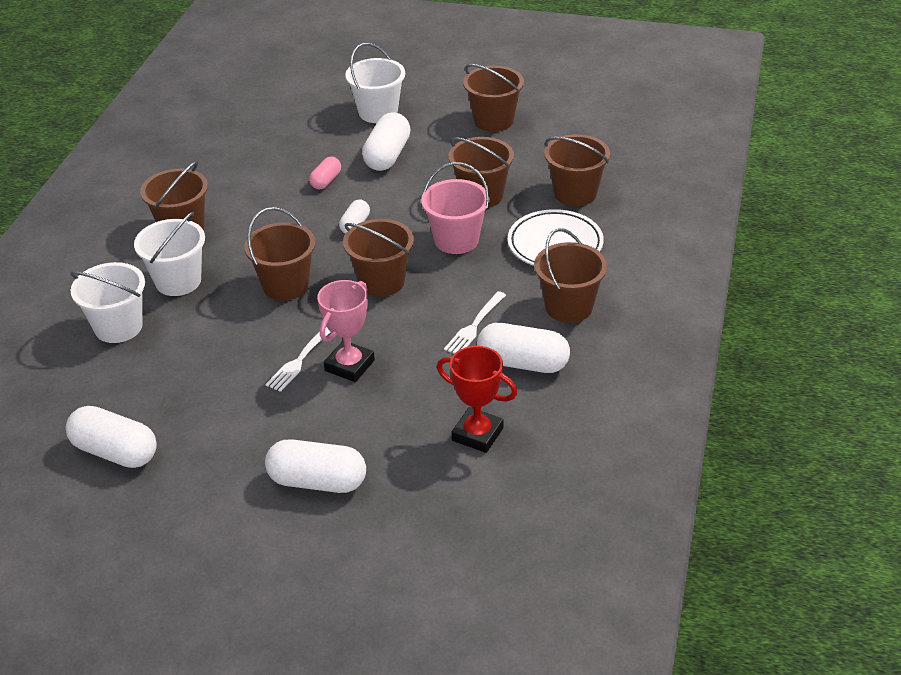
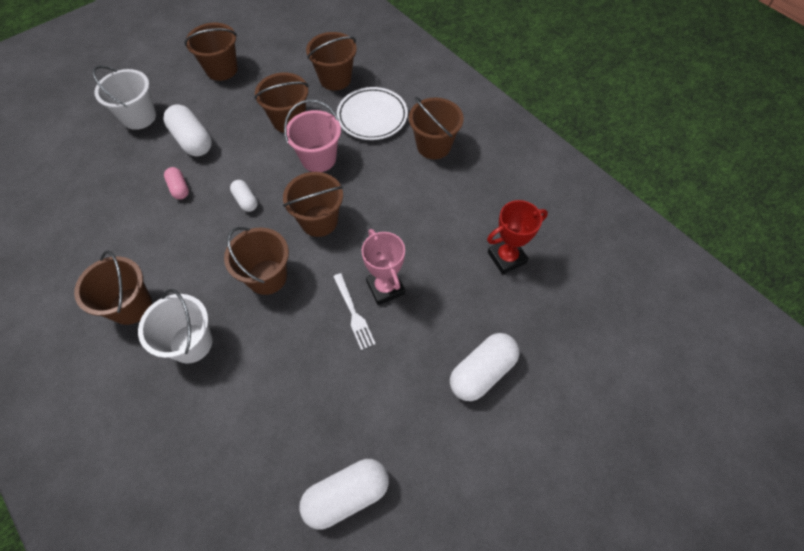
camera: 55 degrees left, 20 degrees up
(118, 327) = (203, 415): white bucket -> none
(474, 325) = (408, 199): white fork -> none
(523, 363) = (463, 197): white capsule -> none

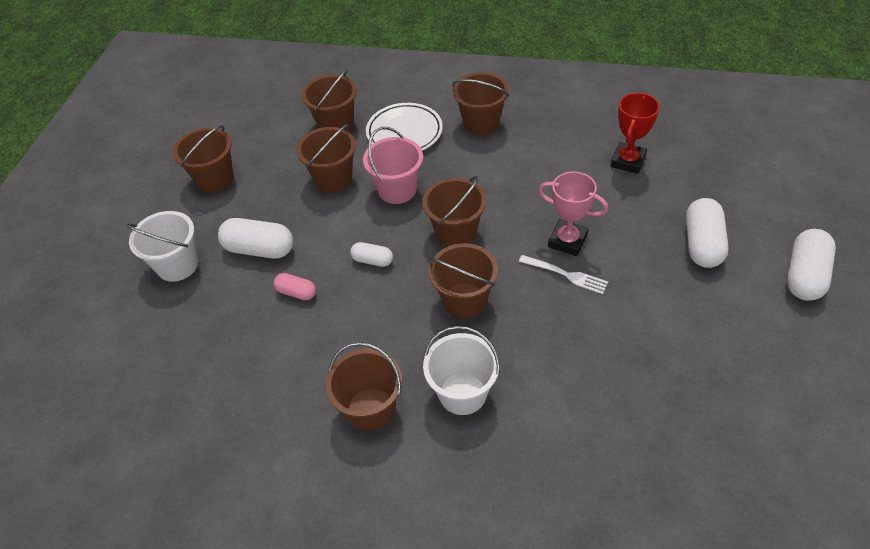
camera: 35 degrees left, 10 degrees down
(346, 495) = (713, 392): white capsule -> white capsule (805, 275)

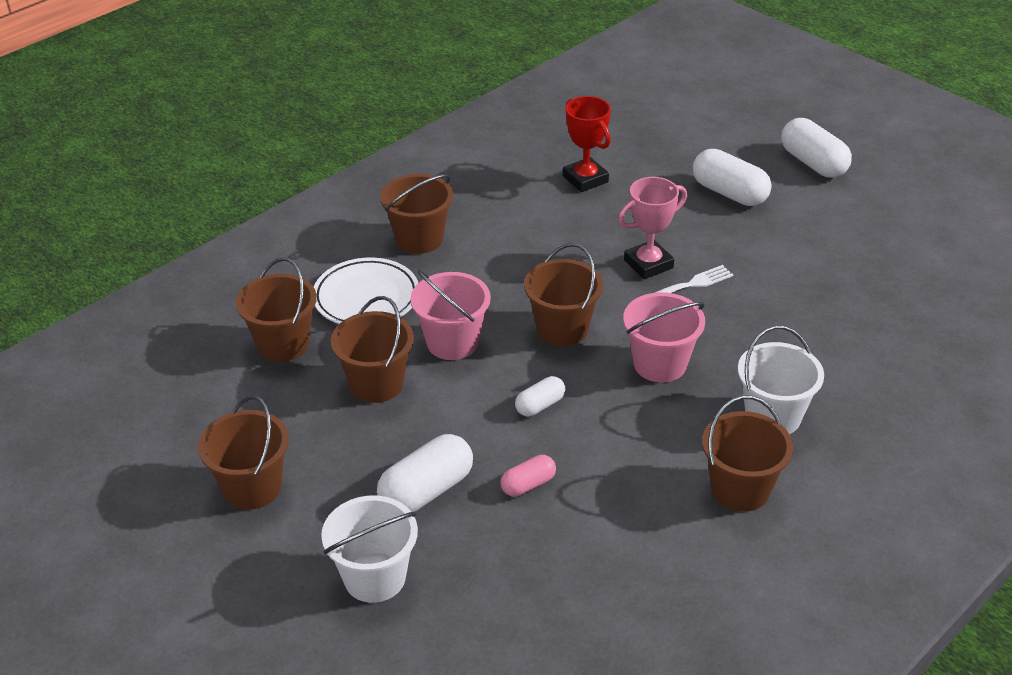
camera: 60 degrees left, 10 degrees down
(464, 300) = (660, 364): brown bucket -> pink bucket

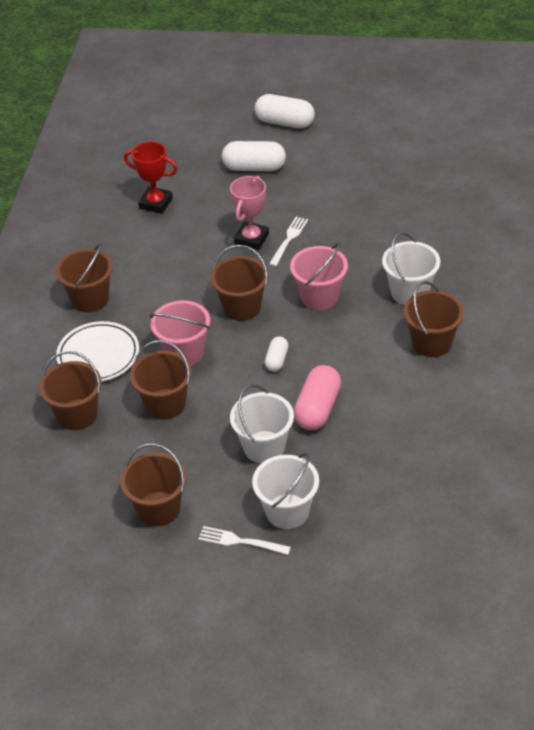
camera: 35 degrees left, 5 degrees up
(292, 577) = (240, 541): none -> white fork
(426, 491) = (264, 447): white capsule -> white bucket
(528, 484) = (317, 409): pink capsule -> pink capsule, size x1.78

